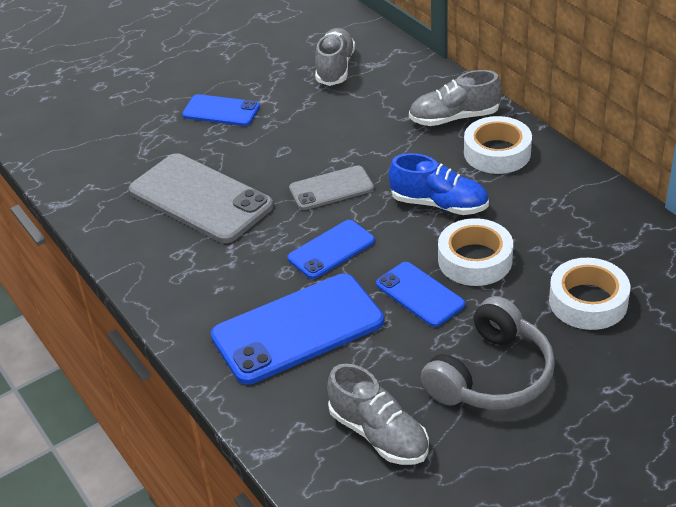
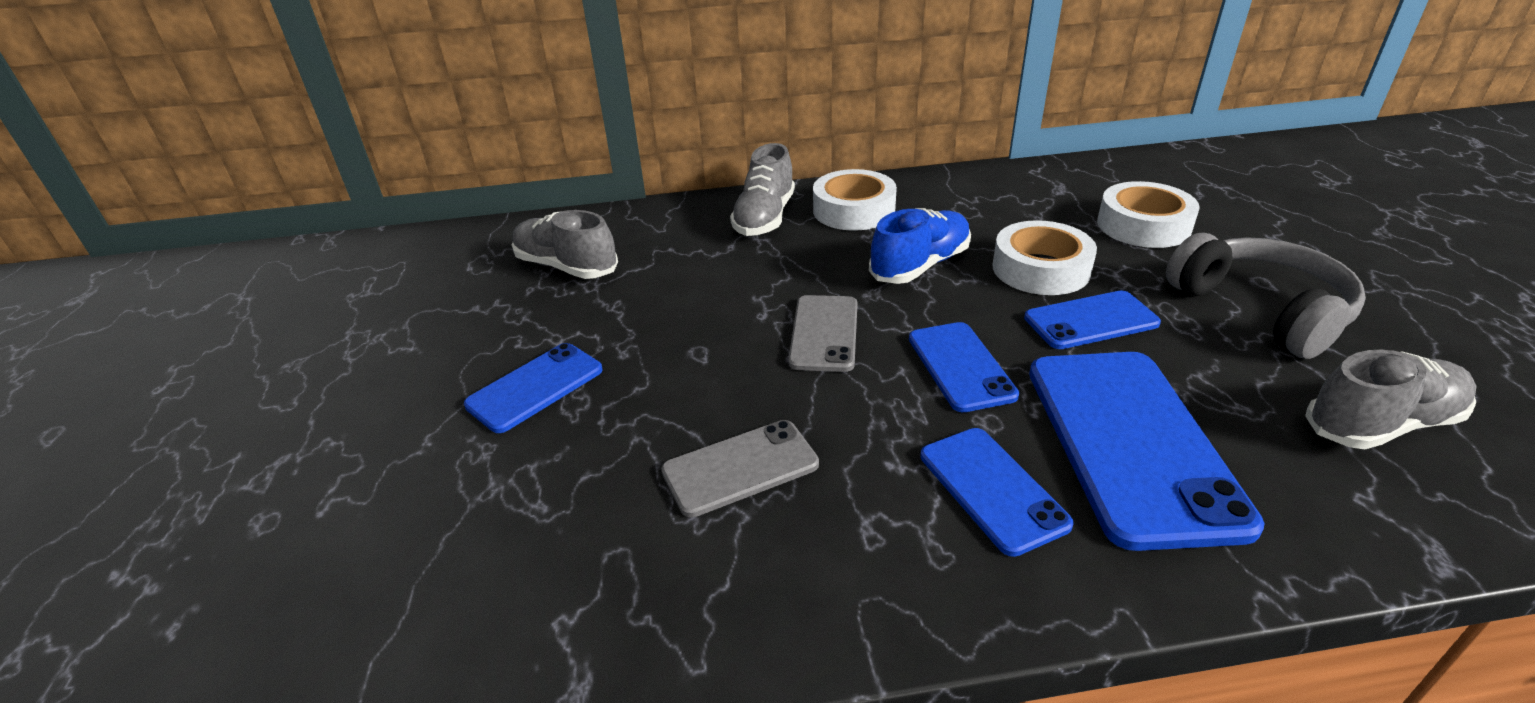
camera: 65 degrees left, 5 degrees down
(200, 199) = (740, 468): grey phone -> grey phone, size x0.56
(230, 284) = (992, 489): none -> blue phone

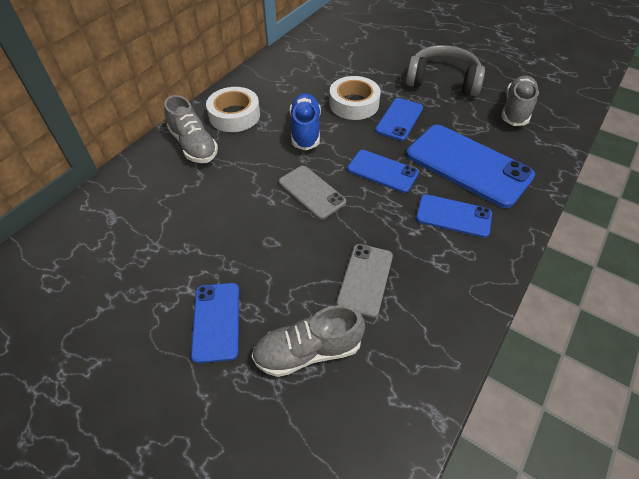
camera: 50 degrees left, 15 degrees up
(566, 267) = (119, 245): grey shoe -> grey shoe (308, 351)
(1143, 225) = (364, 59): white tape -> none

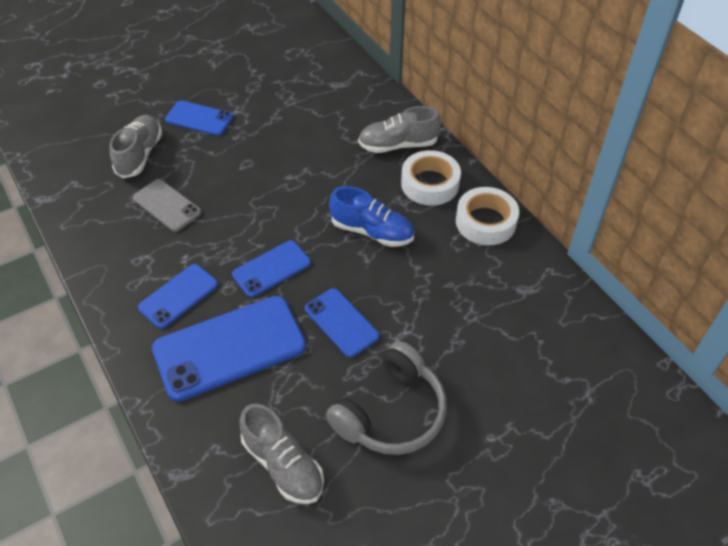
camera: 115 degrees right, 0 degrees up
(311, 192) = (281, 206): grey phone -> none
(354, 104) = (394, 291): white tape -> white tape (485, 222)

